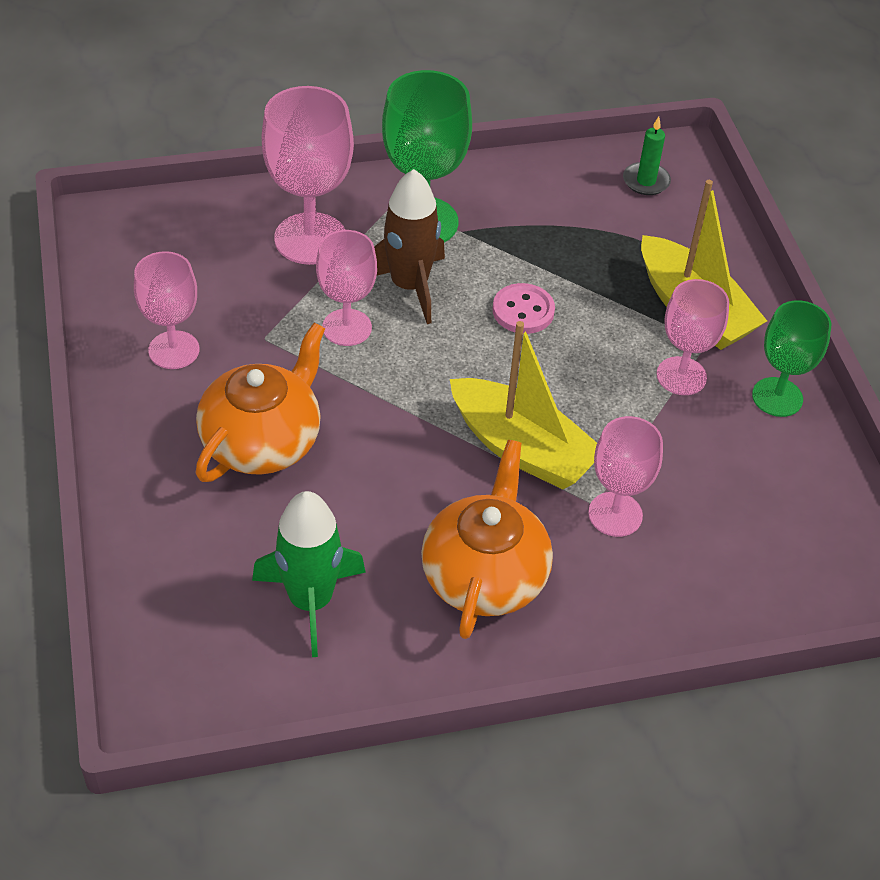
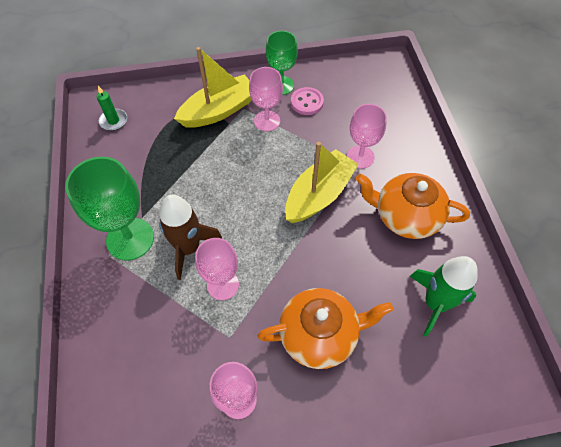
camera: 85 degrees left, 10 degrees up
(263, 441) = (319, 334): orange teapot -> orange teapot turned 135 degrees clockwise
(310, 239) = (136, 309): pink goblet -> none
(523, 311) = (215, 188): pink button -> pink button (307, 102)

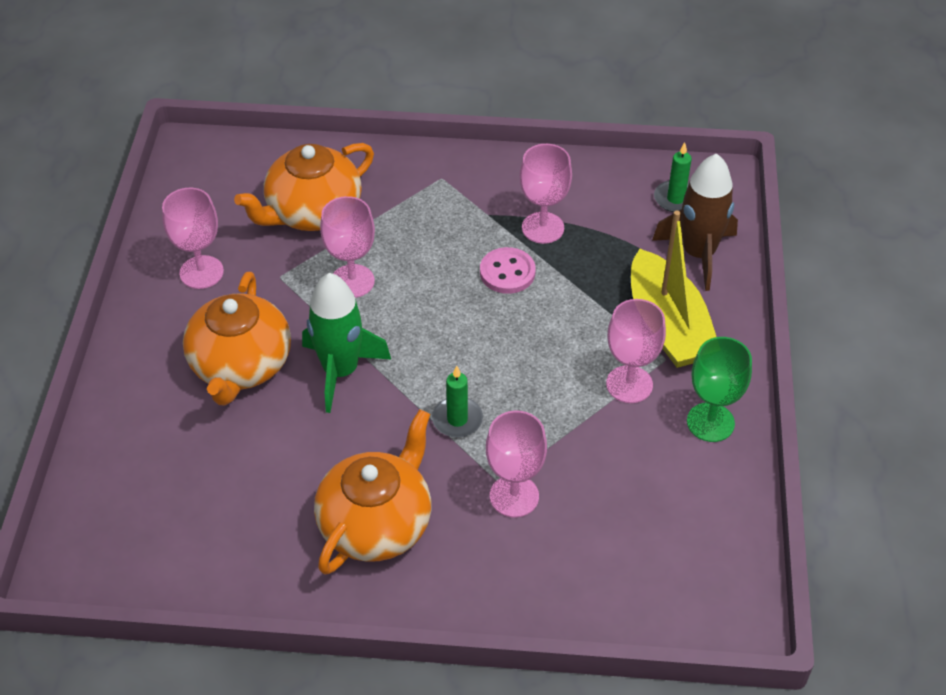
camera: 105 degrees right, 10 degrees down
(130, 239) = (457, 200): green goblet -> none
(150, 183) = (543, 228): none -> pink goblet
(157, 335) = (312, 212): none -> orange teapot
(188, 248) = (421, 255): brown rocket -> brown rocket (698, 254)
(307, 102) = (659, 450): pink button -> pink button (507, 272)
(319, 194) = (457, 419): yellow boat -> green candle
(435, 303) = (222, 511): green rocket -> green rocket (340, 371)

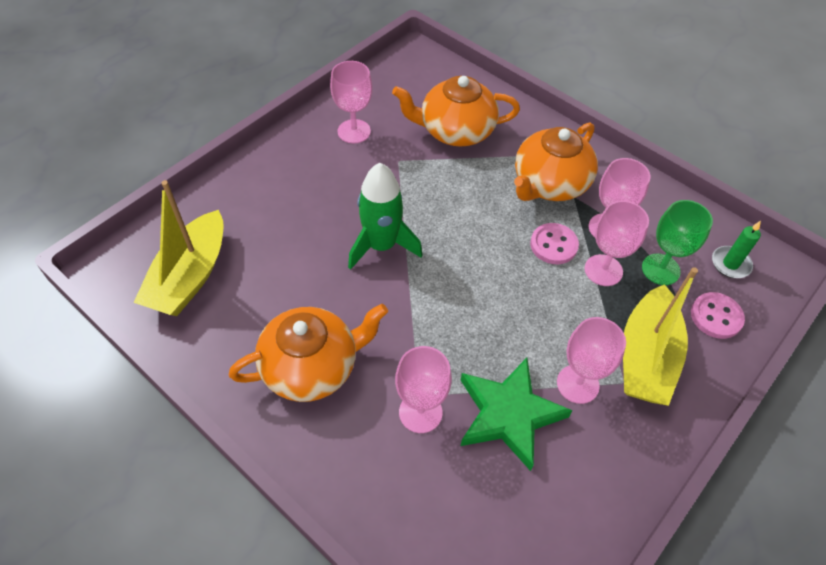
camera: 35 degrees right, 5 degrees up
(165, 522) = (190, 276): none -> yellow boat
(240, 365) = (324, 204): orange teapot -> orange teapot (549, 184)
(352, 281) = (441, 190): pink goblet -> pink goblet (603, 270)
(457, 419) = (429, 328): green candle -> none
(592, 447) = (508, 414): none -> green star
(698, 254) = (716, 316): brown rocket -> pink button
(710, 422) = (619, 457): green goblet -> green goblet (660, 269)

